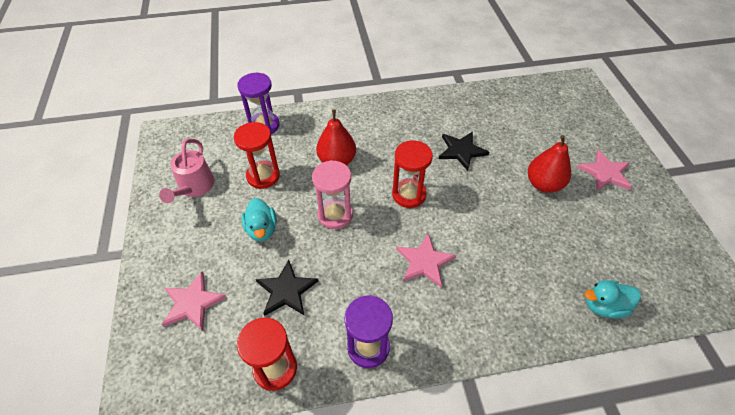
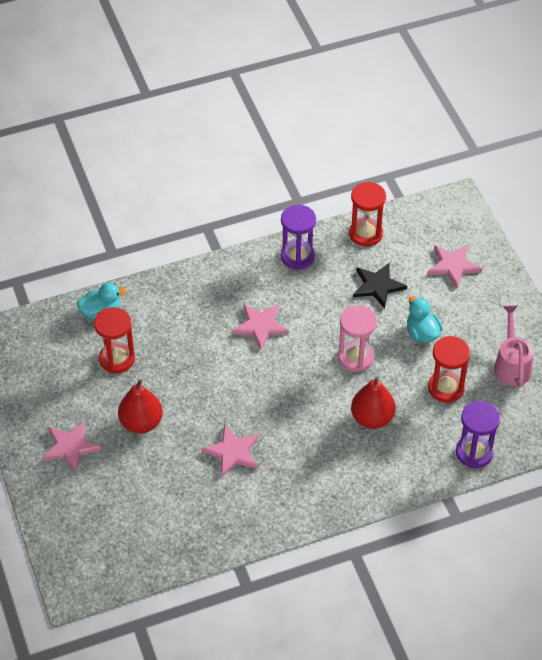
camera: 170 degrees right, 0 degrees up
(409, 194) = (285, 389): red hourglass -> red hourglass (117, 359)
(461, 151) = (232, 452): black star -> pink star

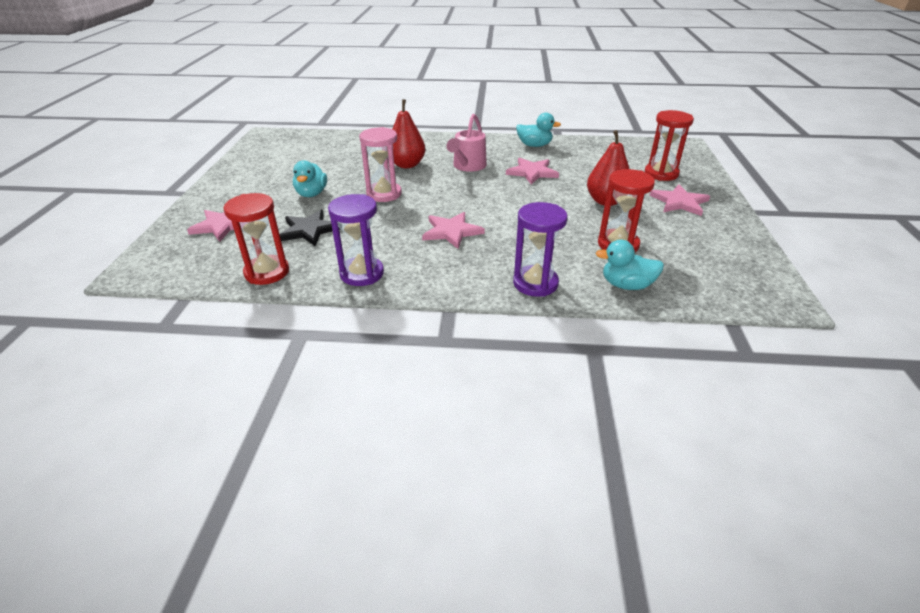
camera: 155 degrees left, 15 degrees down
(255, 518) = (534, 145): none -> turquoise duck
(446, 388) = (334, 165): red hourglass -> red hourglass (661, 174)
(474, 452) = (354, 139): purple hourglass -> purple hourglass (535, 283)
(511, 364) = (270, 165): pink watering can -> pink watering can (467, 166)

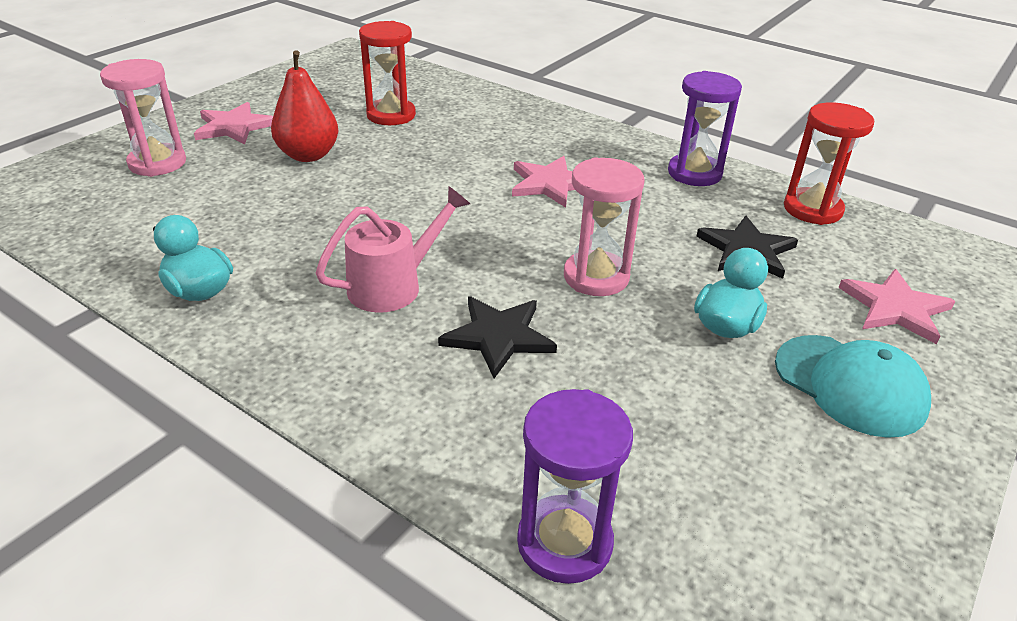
camera: 150 degrees left, 0 degrees up
(253, 189) = (850, 385): none -> turquoise cap
(407, 165) = (498, 336): red pear -> black star
(532, 172) = (314, 231): pink star -> none
(535, 283) = (523, 114): purple hourglass -> purple hourglass (564, 542)
(626, 285) = (446, 90): turquoise duck -> none
(661, 174) = (157, 163): red hourglass -> pink hourglass

